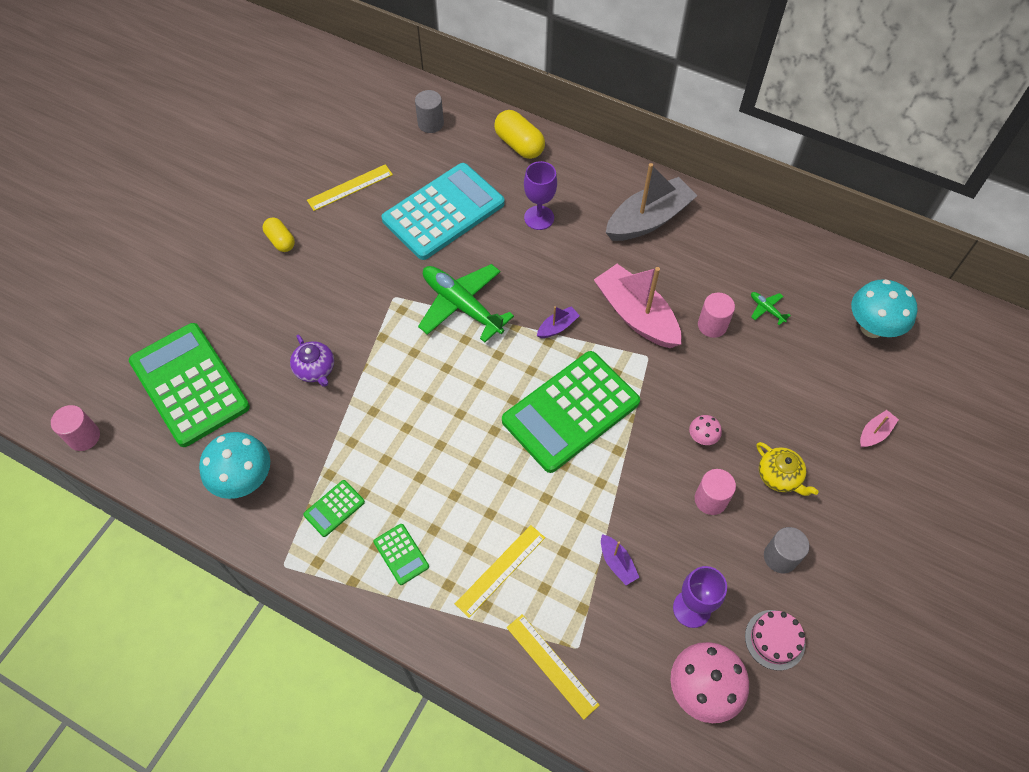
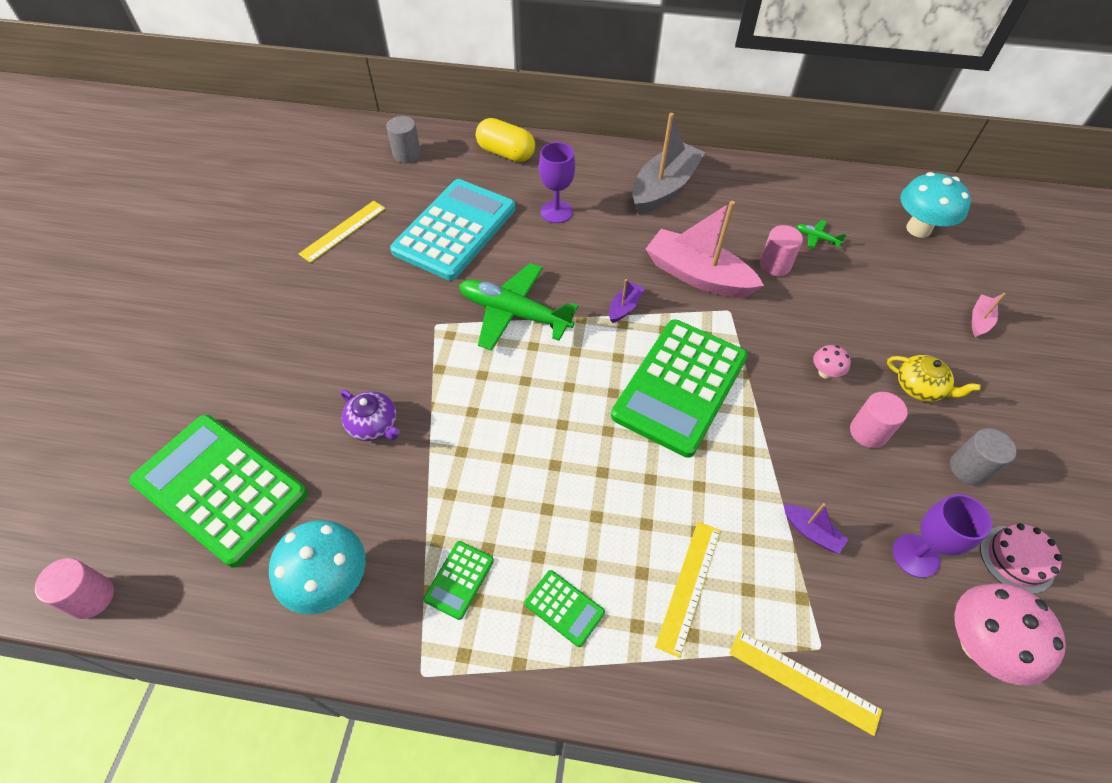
camera: 20 degrees left, 5 degrees down
(281, 241) = (282, 301): yellow capsule -> none

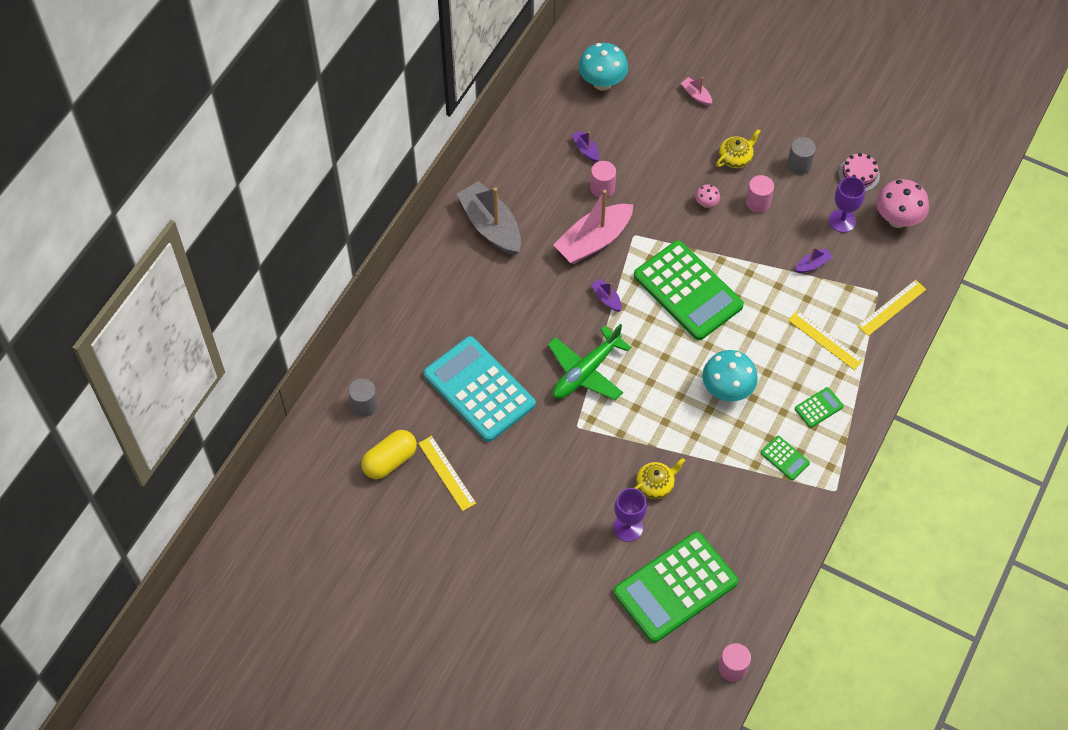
camera: 70 degrees left, 5 degrees up
(331, 582) = (764, 529): turquoise mushroom -> turquoise mushroom (727, 390)
(374, 425) = (655, 485): purple teapot -> yellow teapot
(506, 153) = (396, 327): yellow capsule -> yellow capsule (390, 461)
(556, 212) = (487, 311): purple goblet -> purple goblet (628, 527)
(816, 238) = (586, 149): green plane -> purple boat

